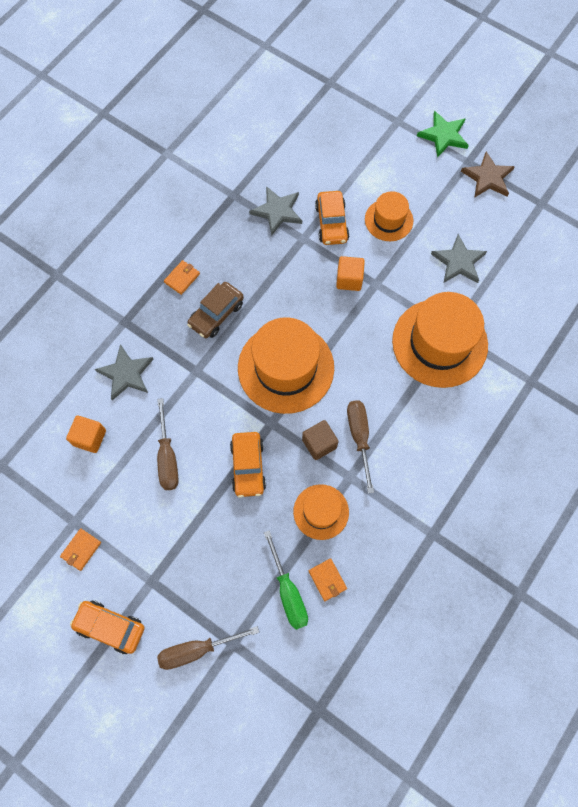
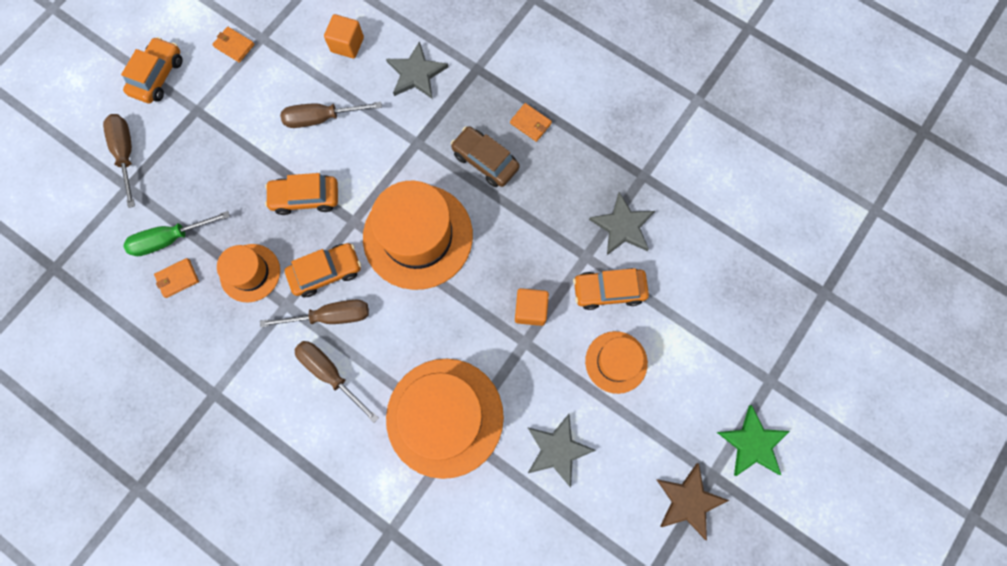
camera: 90 degrees right, 5 degrees up
(319, 443) = (326, 272): brown cube -> orange car
(409, 435) = (330, 373): none -> brown screwdriver

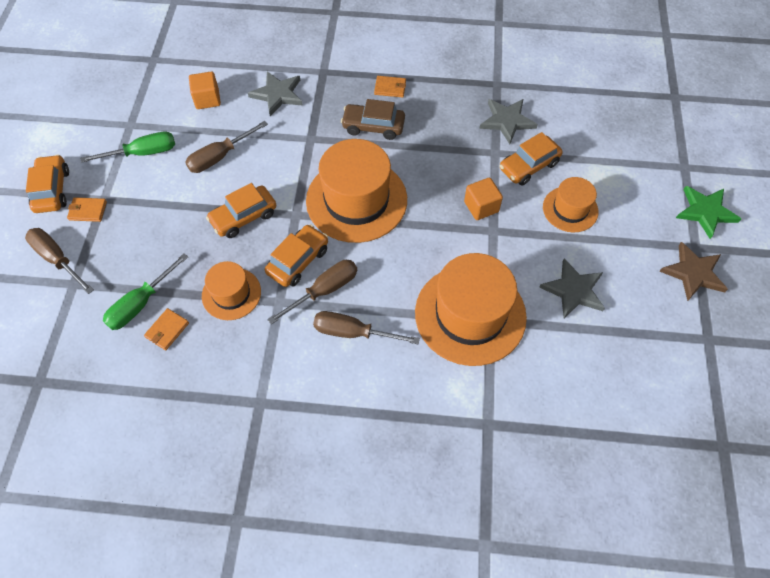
camera: 30 degrees left, 15 degrees down
(234, 46) = (109, 140): orange wallet -> orange wallet (88, 211)
(256, 77) = (143, 153): none -> green screwdriver

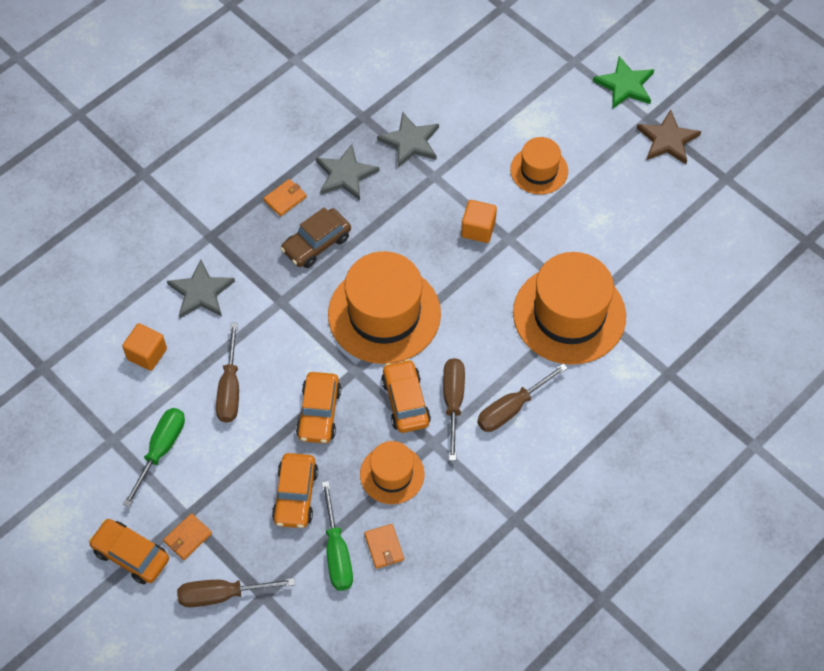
camera: 50 degrees left, 0 degrees up
(529, 166) = (471, 164): orange car -> orange car (295, 495)
(573, 290) = (611, 229): grey star -> grey star (345, 175)

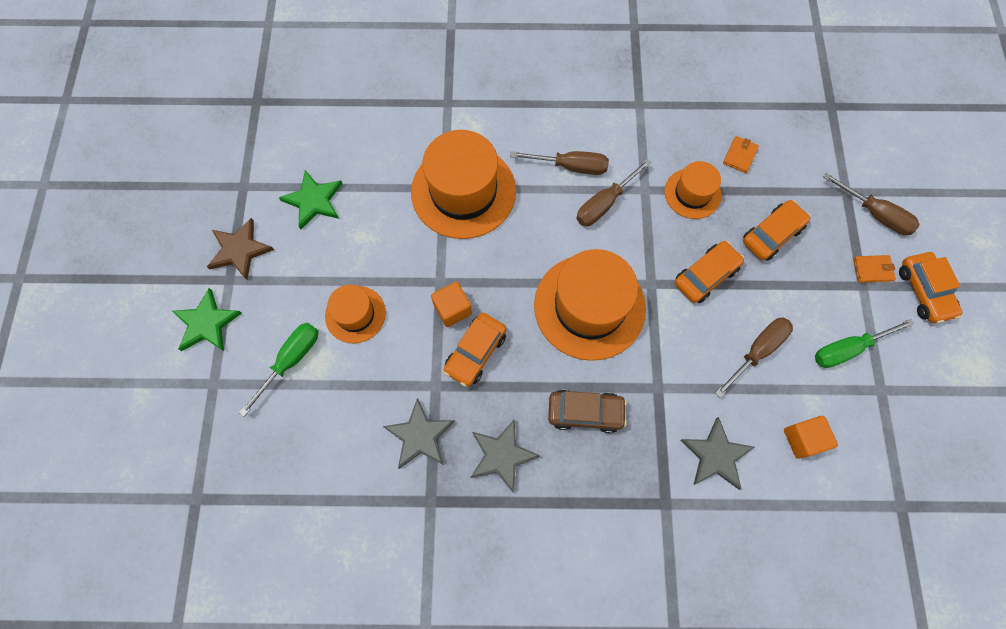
camera: 135 degrees left, 10 degrees up
(285, 199) = (572, 480): orange wallet -> none
(337, 552) = (774, 177): green screwdriver -> green screwdriver (291, 360)
(405, 401) = (637, 231): orange car -> orange car (475, 352)
(664, 212) = (314, 201): none -> green star

